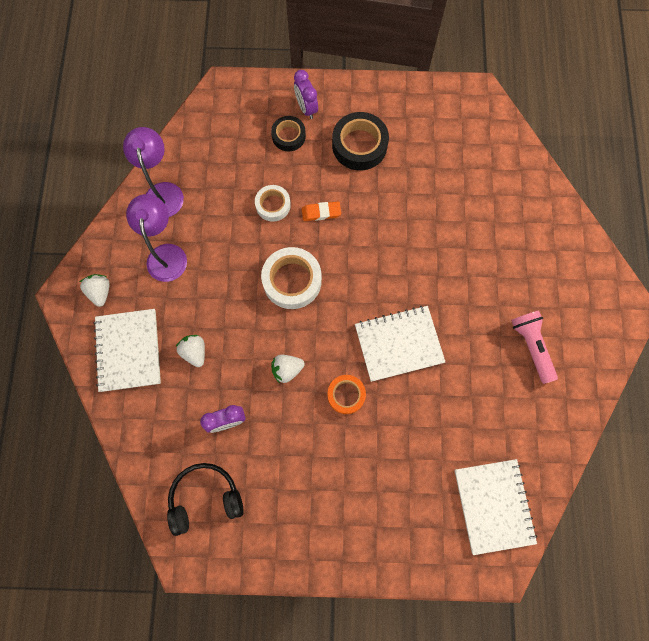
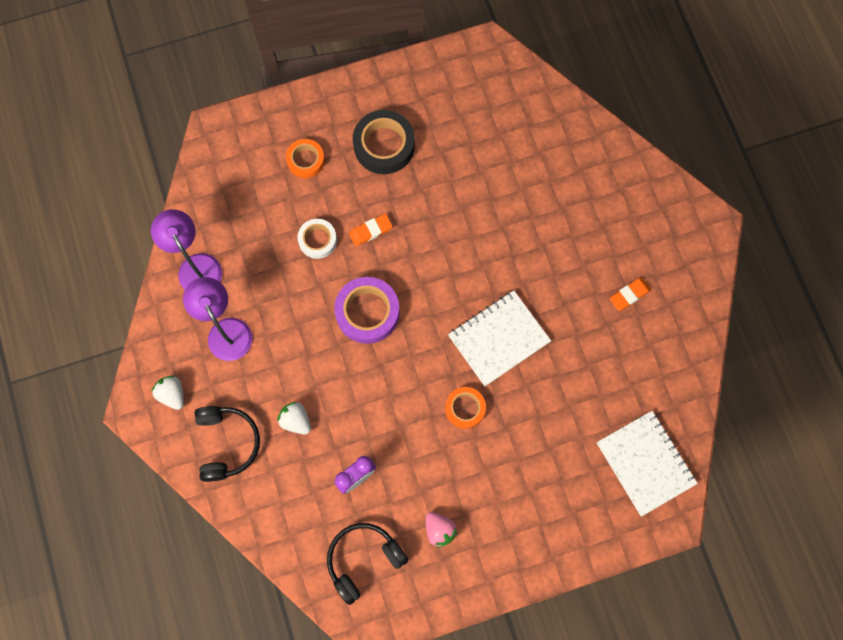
camera: 20 degrees left, 0 degrees up
(128, 350) = (227, 443): white notebook -> black headphones
(283, 496) = (439, 530): none -> pink strawberry
(287, 369) = (396, 404): white strawberry -> none
(288, 136) = (306, 160): black tape -> orange tape
(292, 281) = (367, 312): white tape -> purple tape
(306, 108) = (313, 124): purple clock -> none
(531, 346) = (629, 295): pink flashlight -> orange eraser

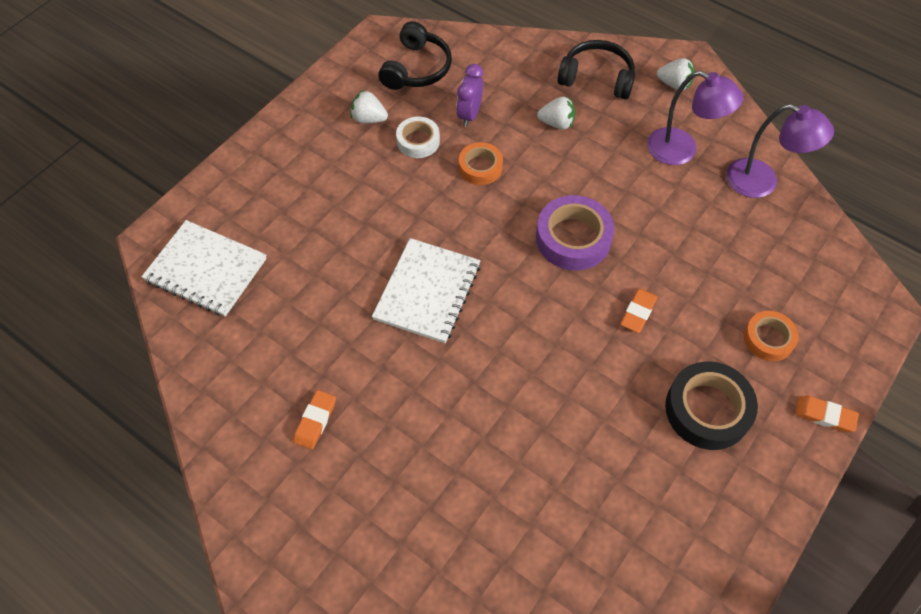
camera: 145 degrees right, 15 degrees down
(227, 443) = (596, 78): black headphones -> black headphones turned 150 degrees clockwise
(317, 240) = (679, 271): white tape -> white tape (418, 141)
(319, 98) = (824, 415): none -> orange eraser
(439, 530) = (369, 119): pink strawberry -> white strawberry
(465, 408) = (415, 215): orange tape -> orange tape (480, 167)

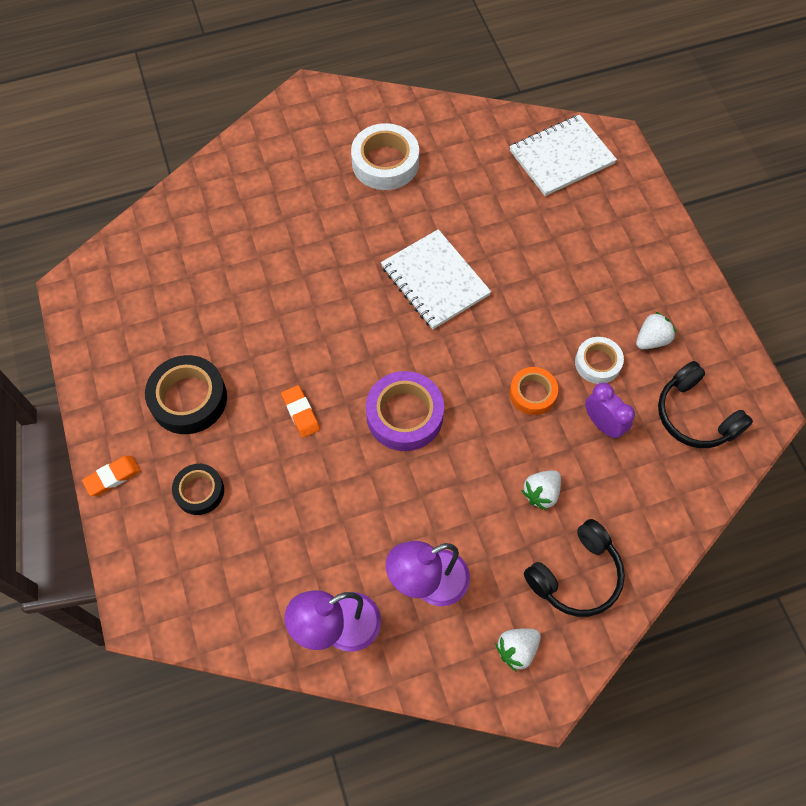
camera: 125 degrees right, 5 degrees up
(315, 421) = (385, 163): orange eraser -> white tape
(768, 339) = (199, 491): orange tape -> black tape

